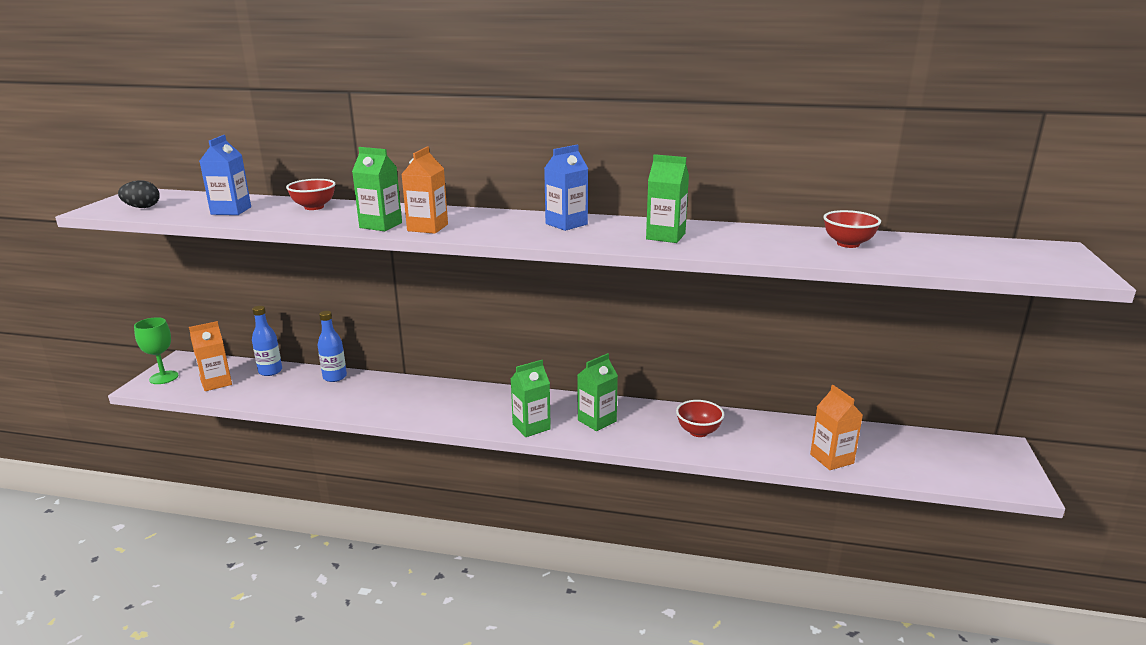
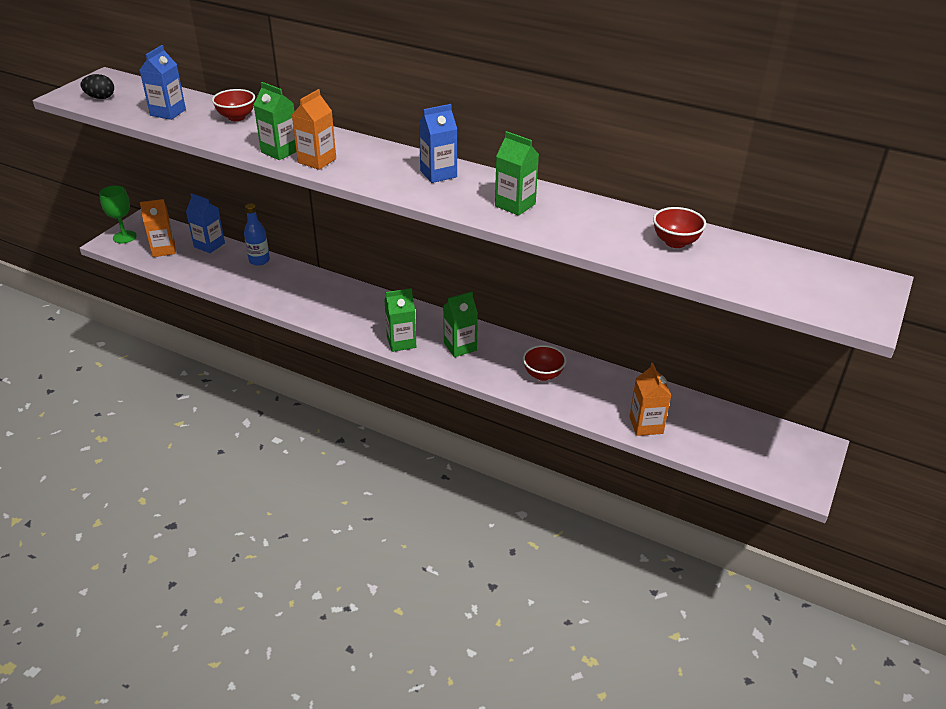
camera: 15 degrees right, 15 degrees up
(270, 371) = (209, 245): blue bottle -> blue carton

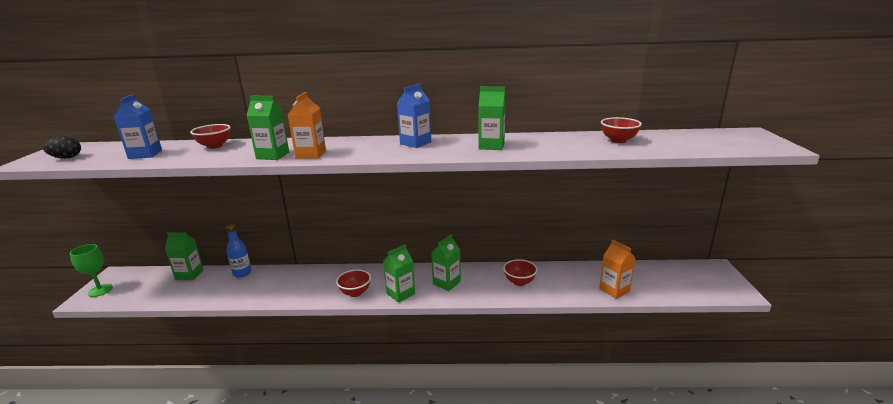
camera: 25 degrees left, 15 degrees down
(163, 249) = (146, 289): orange carton -> none
(209, 245) = (189, 274): blue carton -> green carton
(356, 324) = (355, 293): none -> red bowl

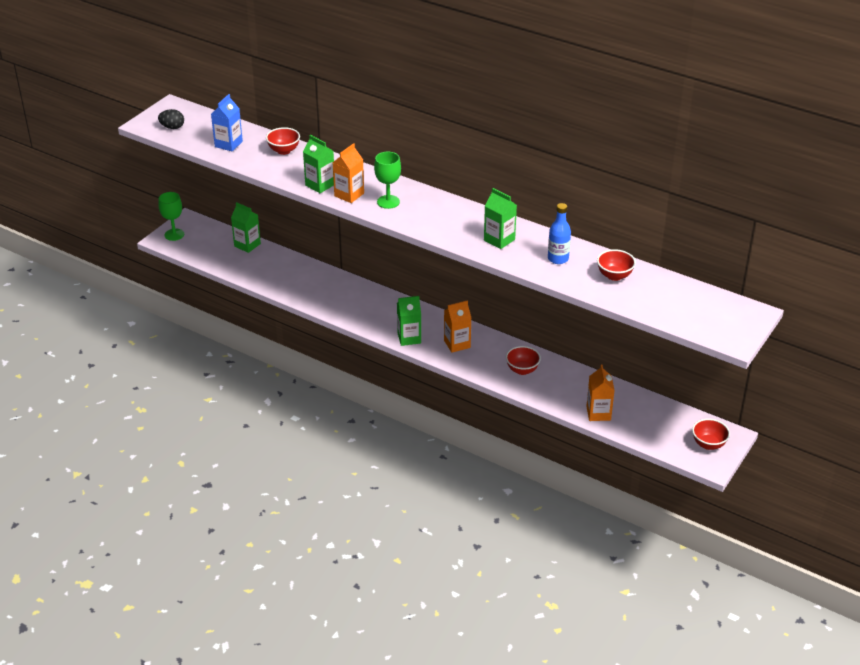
camera: 30 degrees right, 15 degrees up
(242, 273) = (290, 261): blue bottle -> blue bottle (558, 259)
(355, 293) = (372, 321): red bowl -> red bowl (708, 444)
(356, 150) = (388, 202): none -> green goblet
(415, 143) = (443, 210): blue carton -> none
(446, 283) = (457, 344): green carton -> orange carton

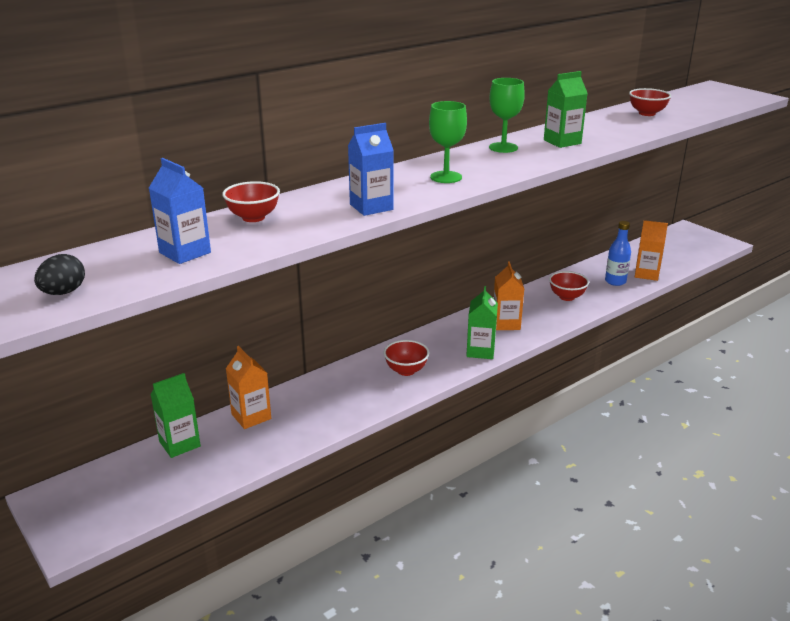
camera: 70 degrees left, 10 degrees down
(174, 234) = (73, 521): green goblet -> green goblet (503, 147)
(320, 185) = (371, 207): green carton -> blue carton
(349, 195) = (411, 194): orange carton -> orange carton (251, 416)
(558, 259) = (609, 126): blue bottle -> blue bottle (615, 281)
(708, 444) = (698, 239): red bowl -> red bowl (406, 370)

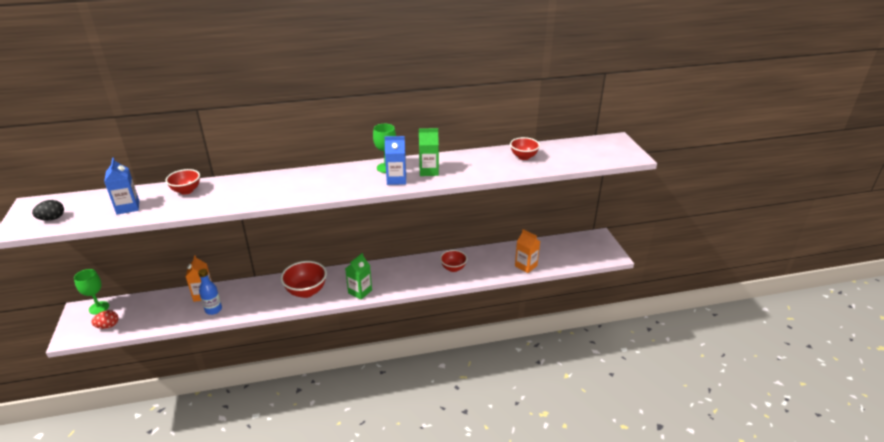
camera: 25 degrees right, 5 degrees up
(129, 503) = (108, 326): none -> red egg
(180, 444) = (158, 300): green carton -> none
(371, 207) = (250, 198): blue carton -> blue carton (396, 179)
(406, 370) = (306, 291): red bowl -> red bowl, size x1.57
(446, 177) = (320, 185): green goblet -> green goblet (99, 308)
(506, 324) = (395, 277): orange carton -> none
(615, 281) = (498, 265): blue bottle -> blue bottle (213, 310)

